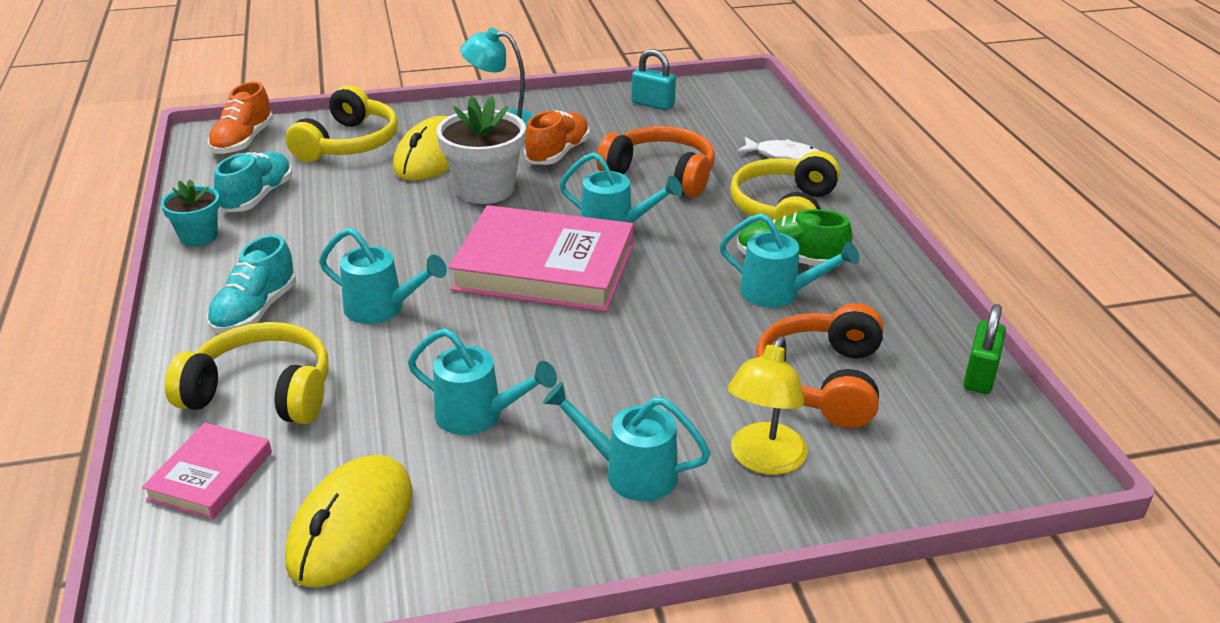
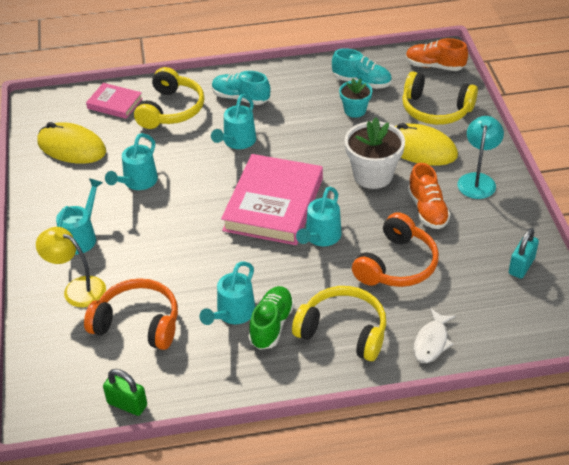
camera: 95 degrees right, 10 degrees up
(199, 236) = (317, 68): turquoise flower pot -> turquoise flower pot (355, 110)
(558, 153) = (427, 210): orange shoe -> orange shoe turned 45 degrees clockwise

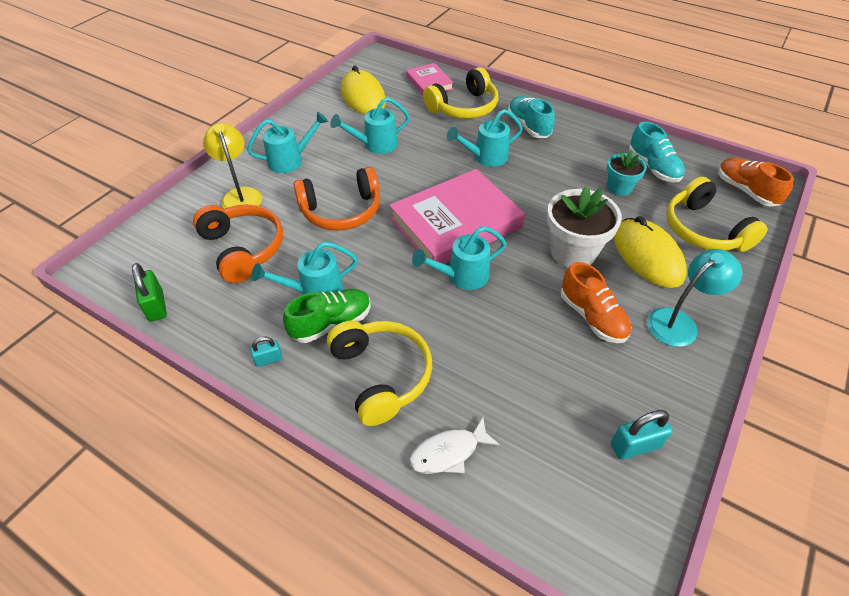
camera: 40 degrees right, 5 degrees up
(259, 375) = (268, 359): none -> turquoise padlock
(397, 265) = (502, 349): orange headphones -> orange headphones (341, 211)
(427, 210) = (592, 317): orange shoe -> orange shoe turned 60 degrees counterclockwise

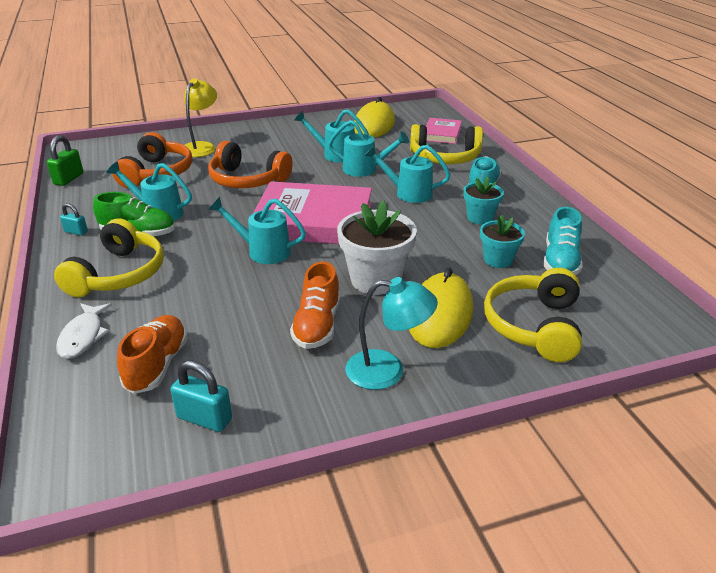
camera: 40 degrees right, 15 degrees down
(290, 160) = (262, 141): turquoise watering can -> turquoise watering can (365, 169)
(448, 452) = (83, 336): white fish -> white fish turned 105 degrees counterclockwise
(562, 155) = (480, 218): none -> turquoise flower pot
(745, 191) = (641, 322): orange shoe -> orange shoe (157, 365)

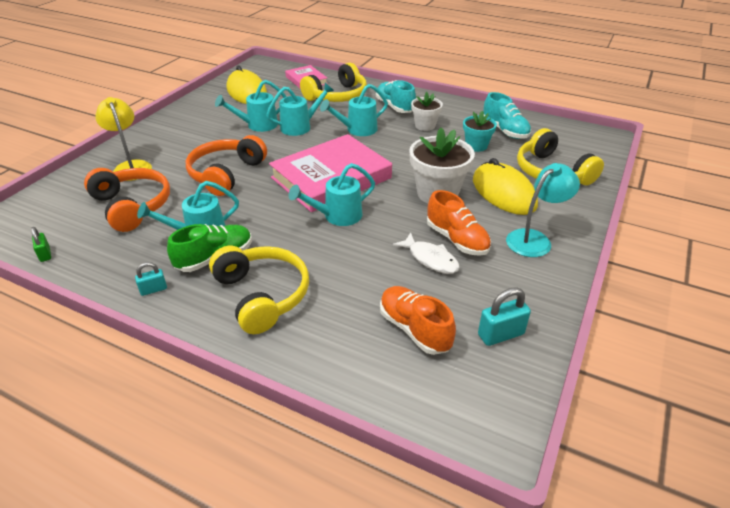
camera: 45 degrees left, 5 degrees up
(68, 179) = (45, 254): green padlock -> green padlock, size x0.61
(83, 336) = (326, 351): white fish -> white fish (430, 259)
(247, 180) = (226, 174): orange headphones -> orange headphones turned 135 degrees clockwise
(480, 218) = (425, 126): turquoise flower pot -> white flower pot

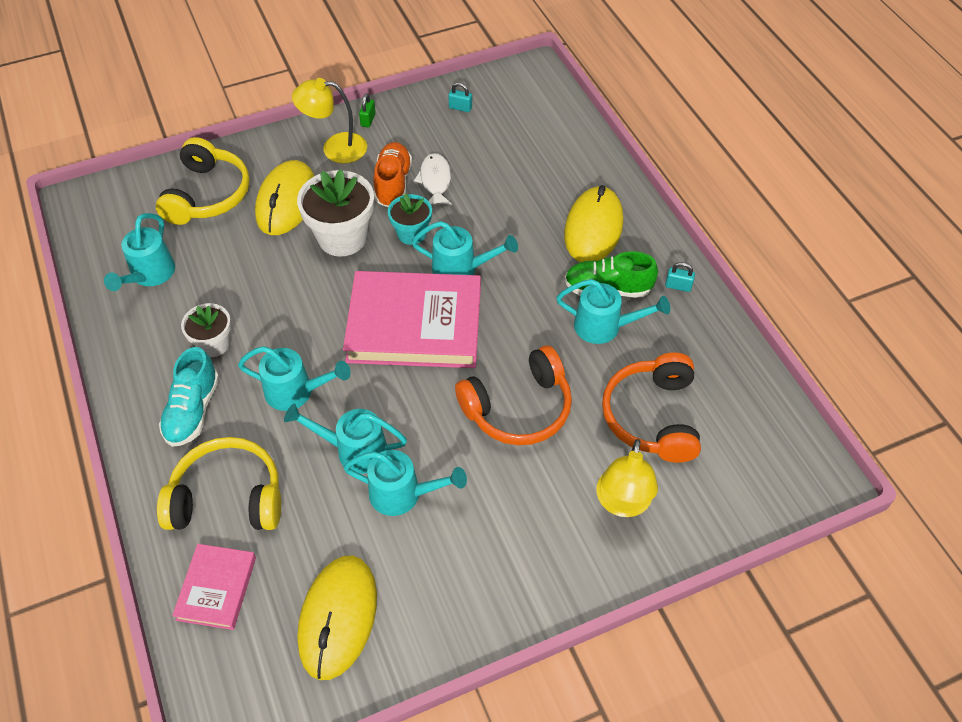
camera: 140 degrees left, 15 degrees up
(45, 254) = (765, 393): green padlock -> green padlock (368, 120)
(262, 295) = (593, 228): yellow headphones -> yellow mouse
(414, 329) = (510, 141): orange shoe -> none
(476, 146) = (214, 273): turquoise flower pot -> turquoise flower pot (411, 234)
(500, 334) = (460, 107): turquoise padlock -> turquoise padlock, size x0.61
(504, 131) = (150, 275): turquoise shoe -> turquoise watering can
(534, 239) = (335, 148): turquoise lamp -> yellow lamp

